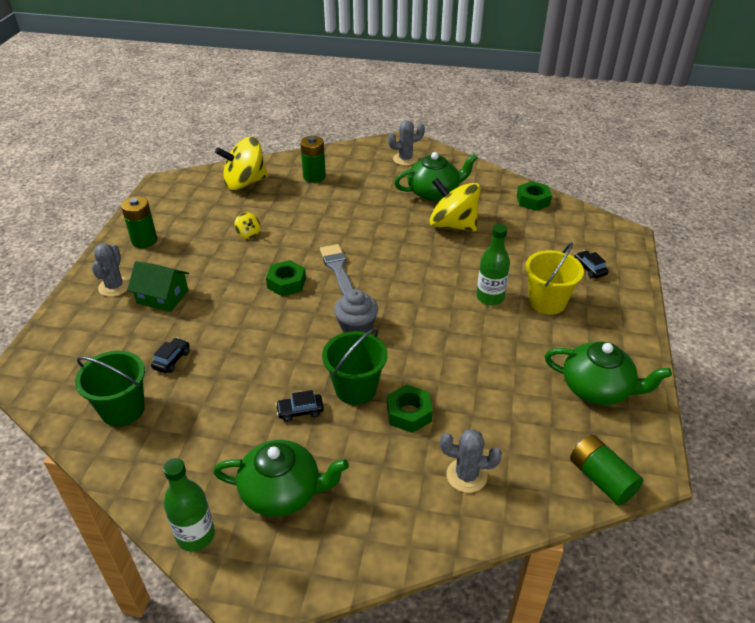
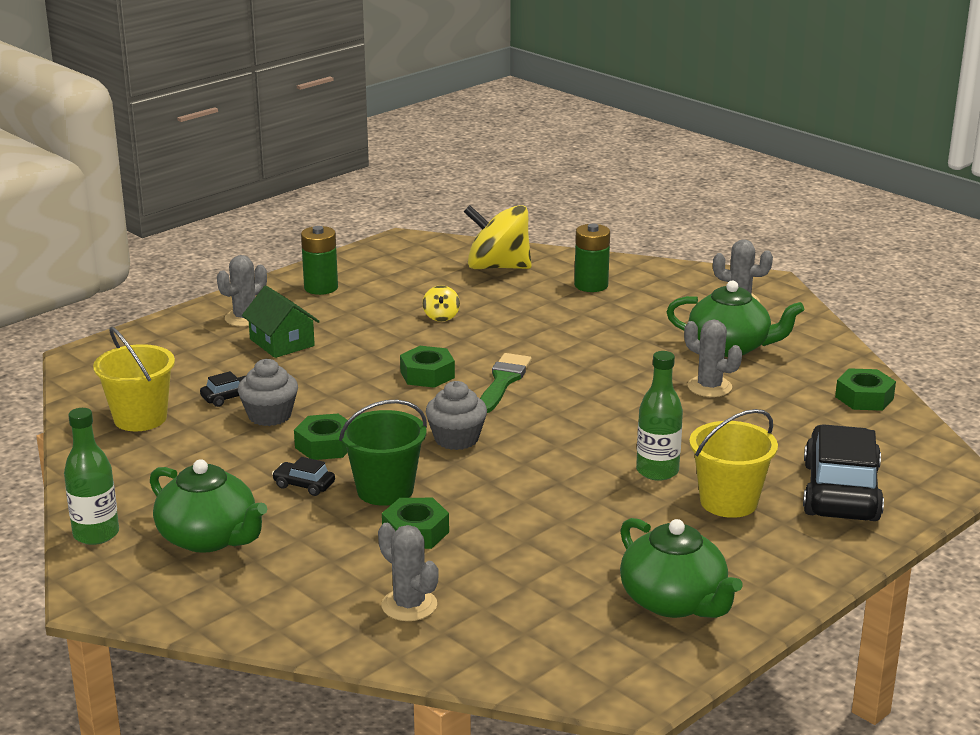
camera: 35 degrees right, 15 degrees down
(122, 409) = (140, 418): green bucket -> yellow bucket
(216, 363) = (269, 415): none -> grey cupcake
(280, 370) = (325, 445): none -> green nut
(337, 268) = (503, 381): grey brush -> green brush
(453, 225) = (709, 387): yellow spinning top -> grey cactus
(589, 269) = (841, 492): black car -> black car, size x2.43
(601, 479) = (560, 674): green battery -> none

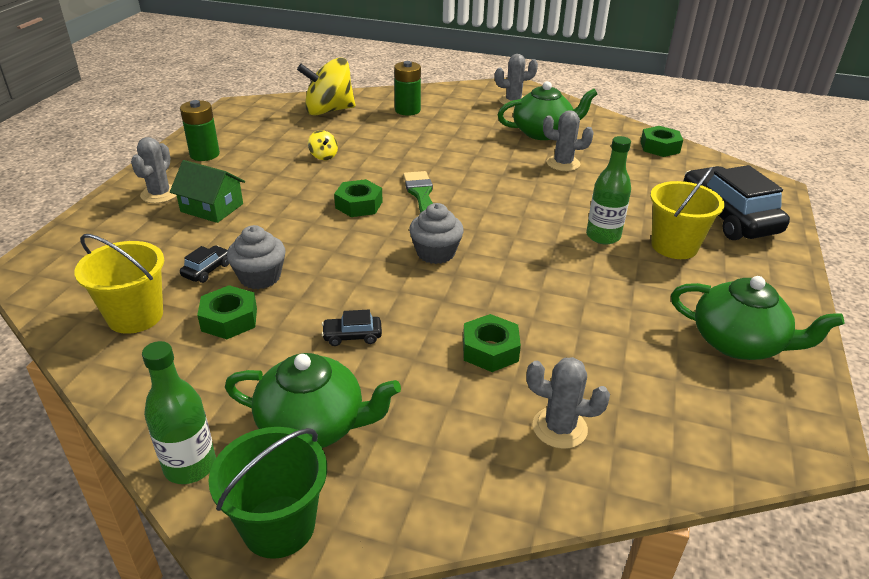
camera: 30 degrees left, 10 degrees up
(325, 445) = (335, 291): green nut -> green nut (229, 319)
(385, 490) = (426, 318): green bucket -> green bucket (279, 526)

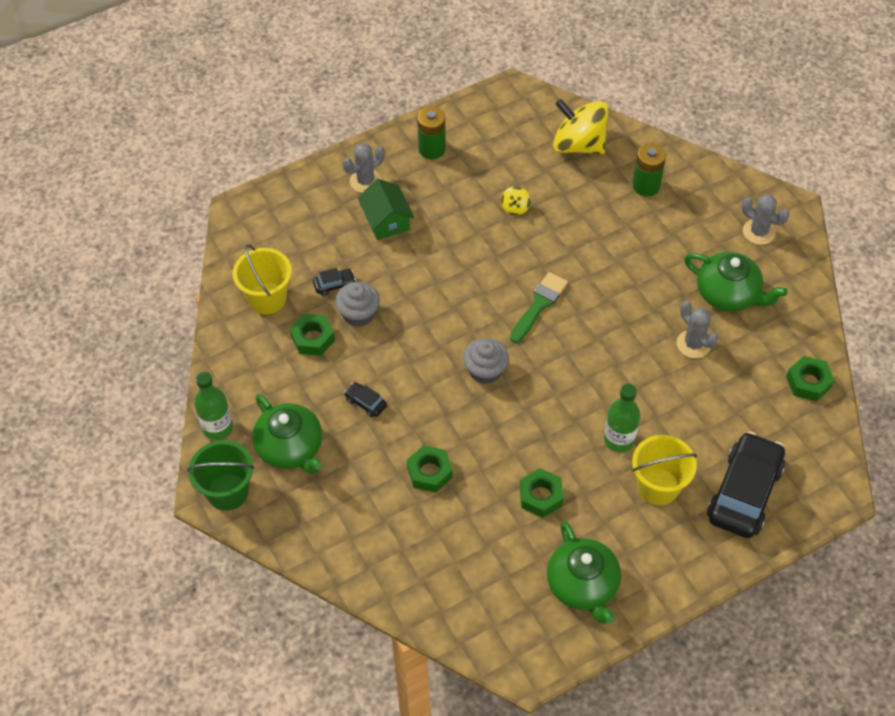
camera: 45 degrees right, 20 degrees up
(359, 205) = (485, 284): green nut -> green nut (540, 496)
(559, 428) = (406, 549): grey cactus -> none

